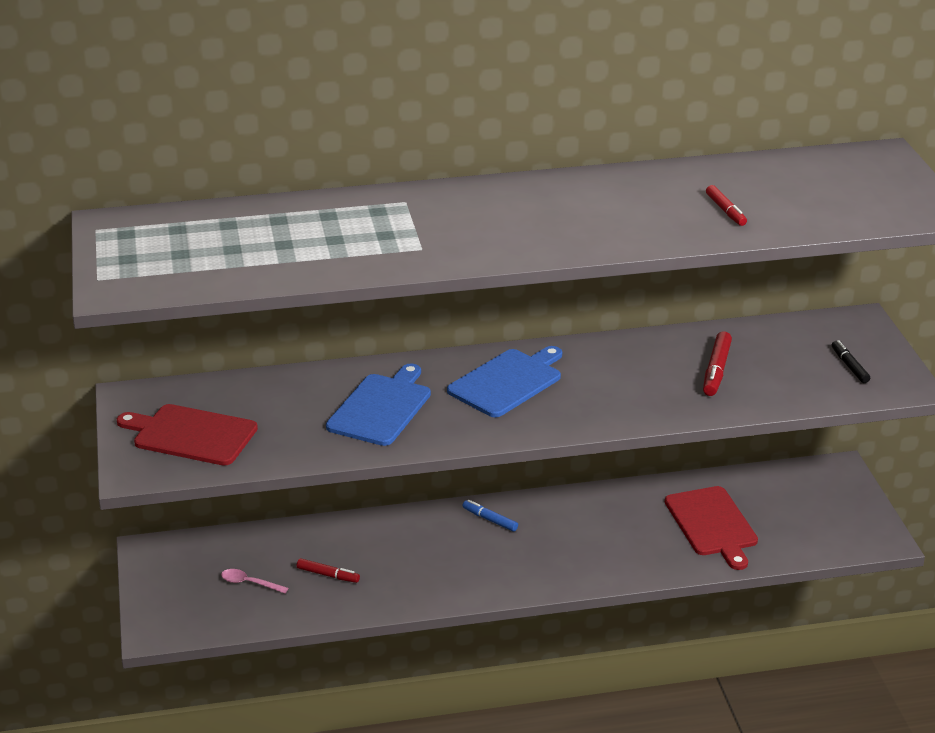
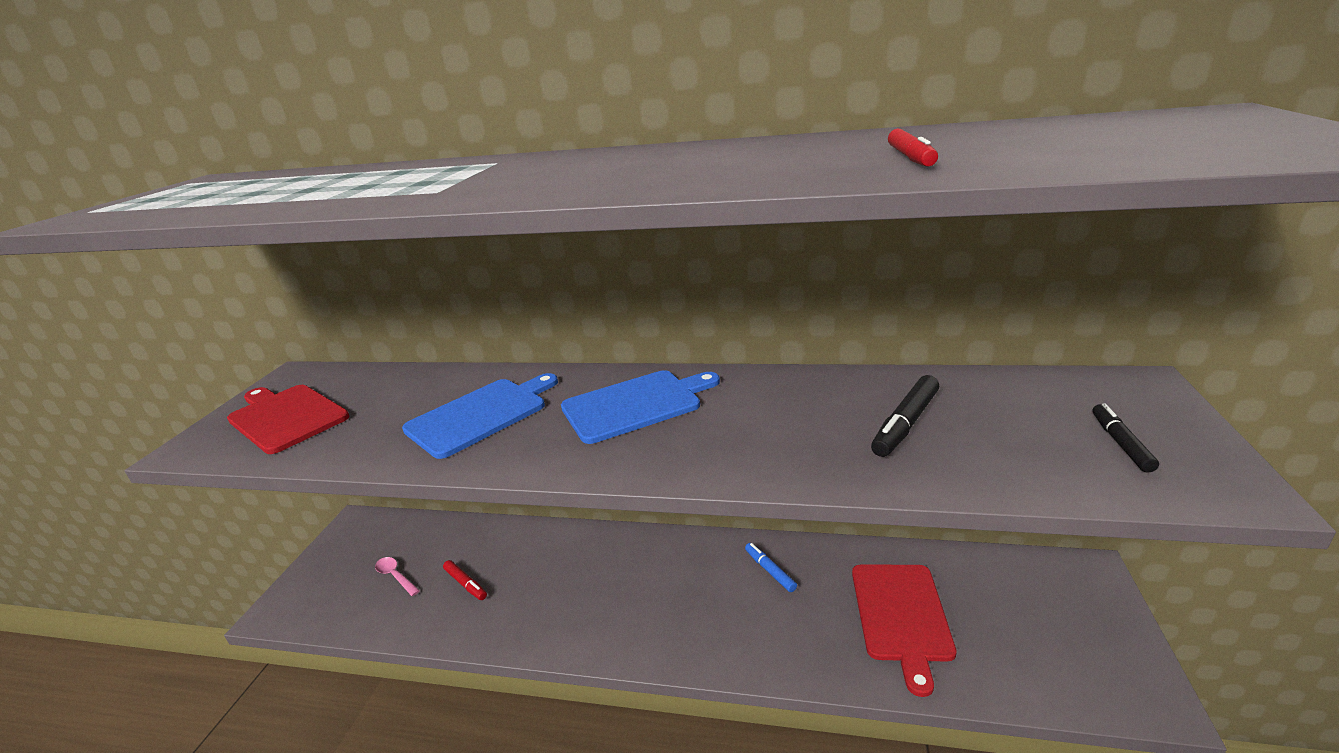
camera: 25 degrees right, 5 degrees down
(490, 520) = (655, 554): blue marker -> blue marker (770, 571)
(716, 370) = (905, 424): red marker -> black marker

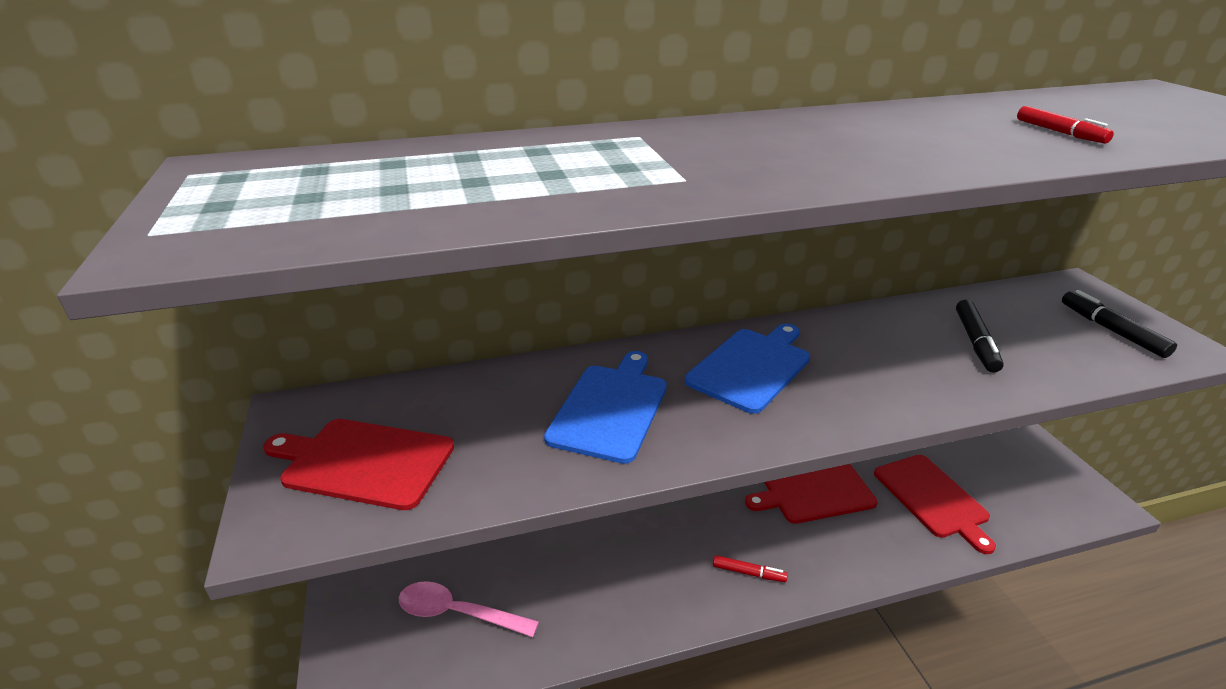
camera: 30 degrees left, 5 degrees up
(395, 576) = (458, 613): pink spoon -> pink spoon, size x1.76
(466, 584) = (548, 594): red marker -> red marker (748, 573)
(770, 571) = (814, 492): blue marker -> red cutting board
(1120, 443) = (1111, 330): black marker -> black marker, size x1.50

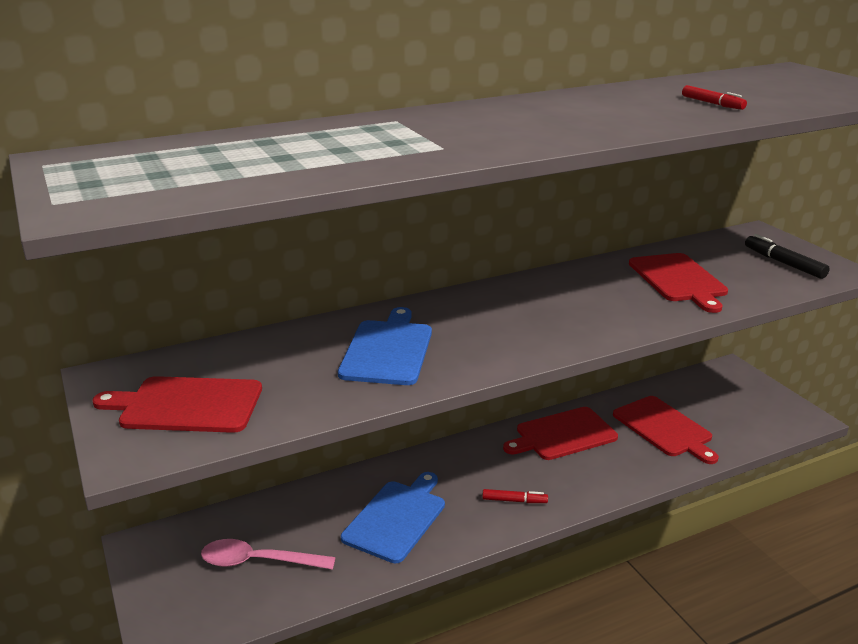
camera: 10 degrees left, 5 degrees down
(751, 367) = (499, 311): blue cutting board -> blue cutting board (396, 518)
(975, 342) = (678, 280): black marker -> red cutting board

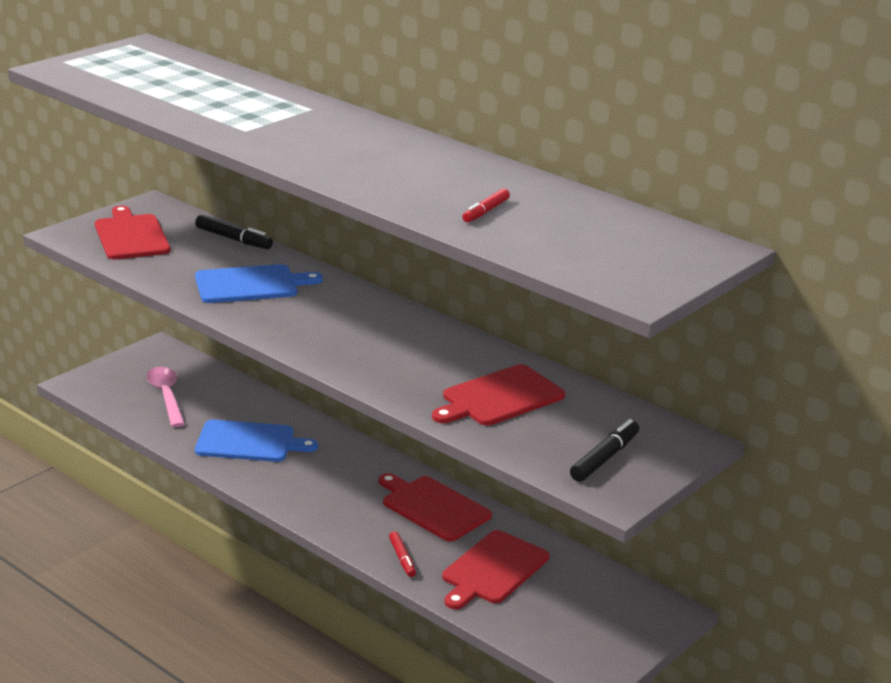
camera: 65 degrees right, 0 degrees up
(263, 341) = (233, 239): none -> black marker
(514, 501) = (308, 495): red marker -> red marker (402, 558)

